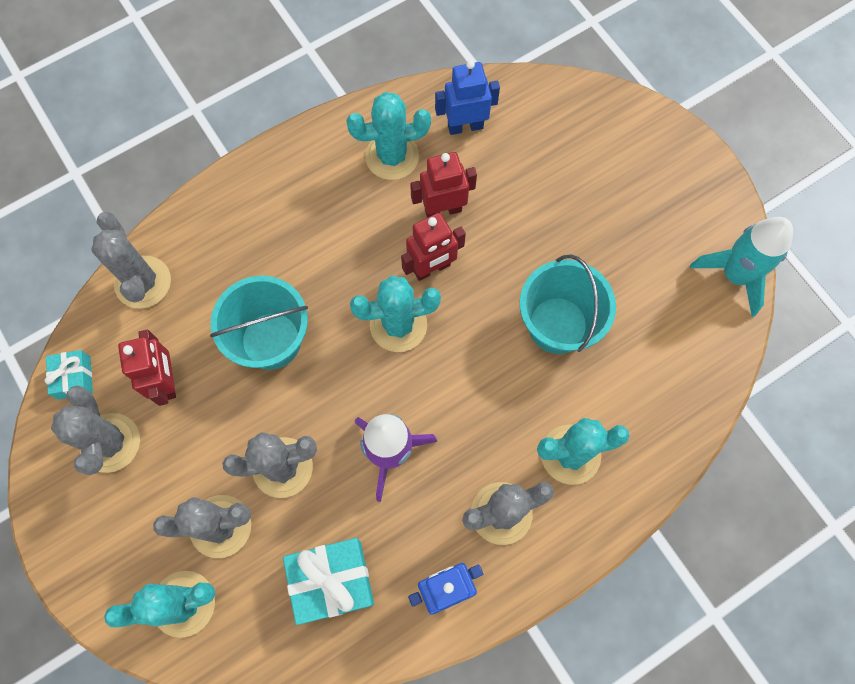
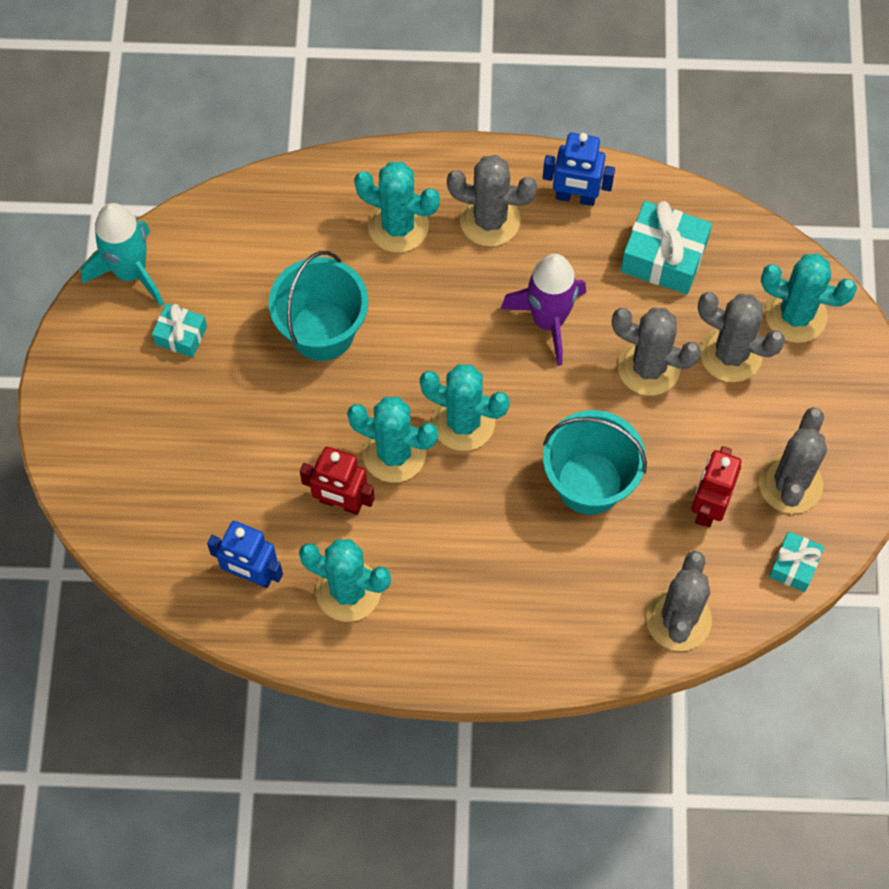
camera: 145 degrees left, 5 degrees down
(432, 268) = (394, 453): red robot -> turquoise cactus
(655, 253) = (181, 335): none -> turquoise gift

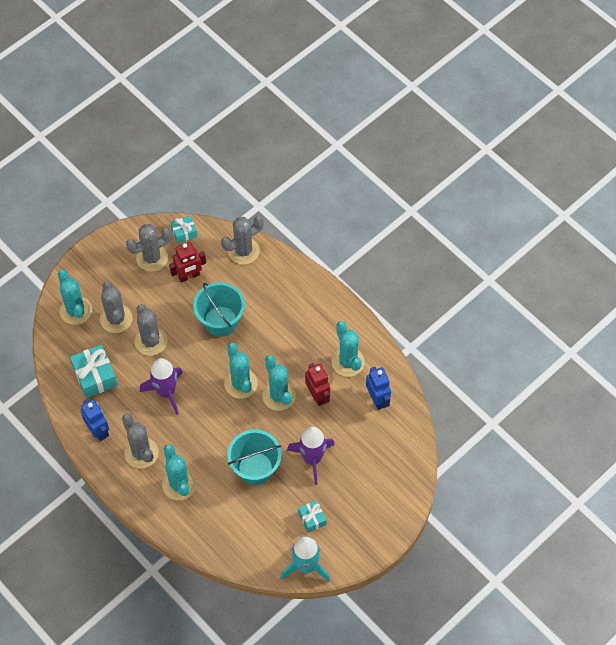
camera: 135 degrees left, 5 degrees down
(259, 410) = (312, 459): none -> purple rocket

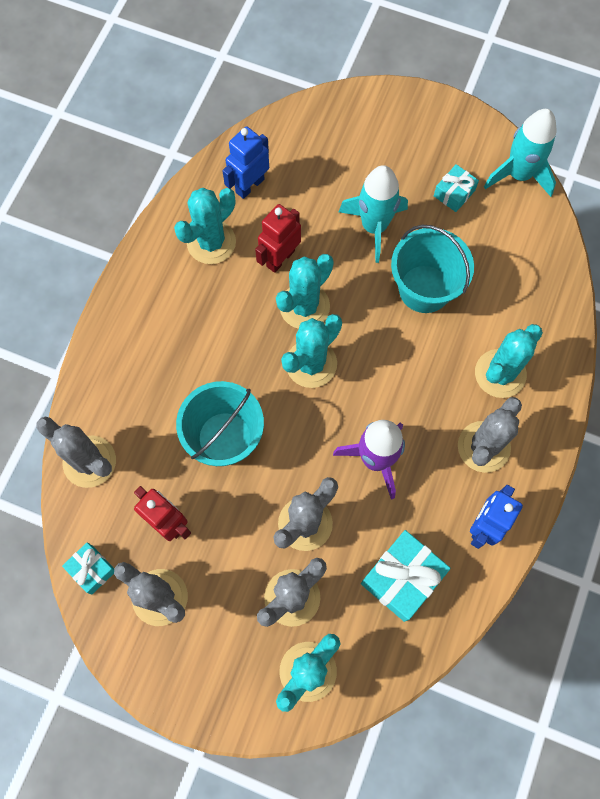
camera: 115 degrees left, 10 degrees up
(312, 459) = (374, 227): purple rocket -> turquoise rocket

